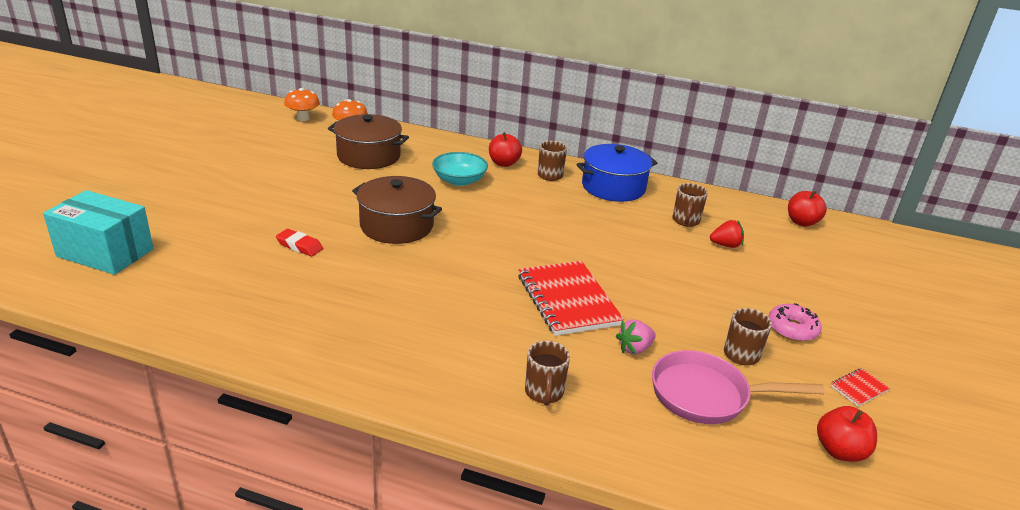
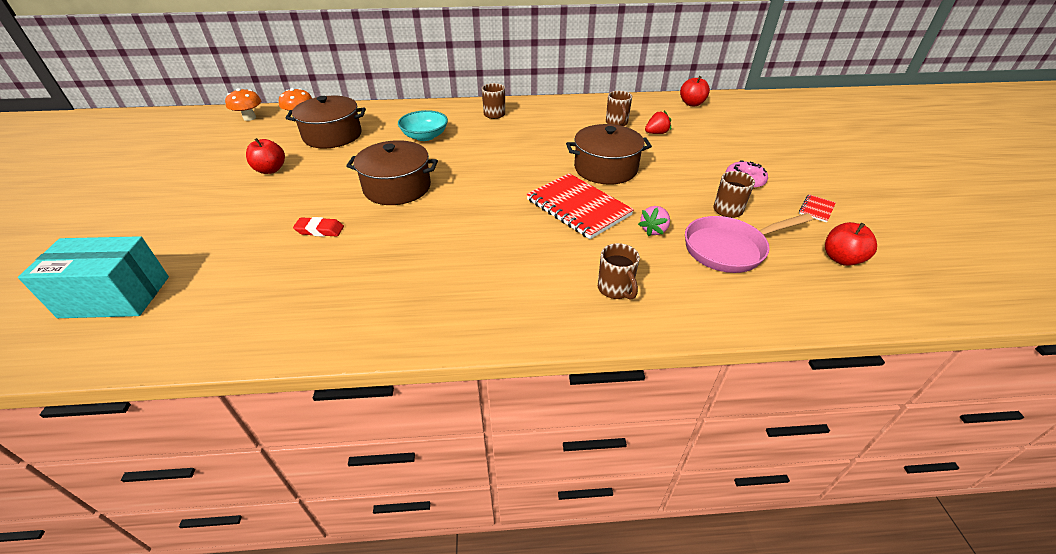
camera: 20 degrees left, 10 degrees up
(504, 163) = (451, 114): red apple -> red apple (270, 170)
(613, 187) = (548, 111): blue pot -> none
(631, 268) = (605, 168): none -> brown pot

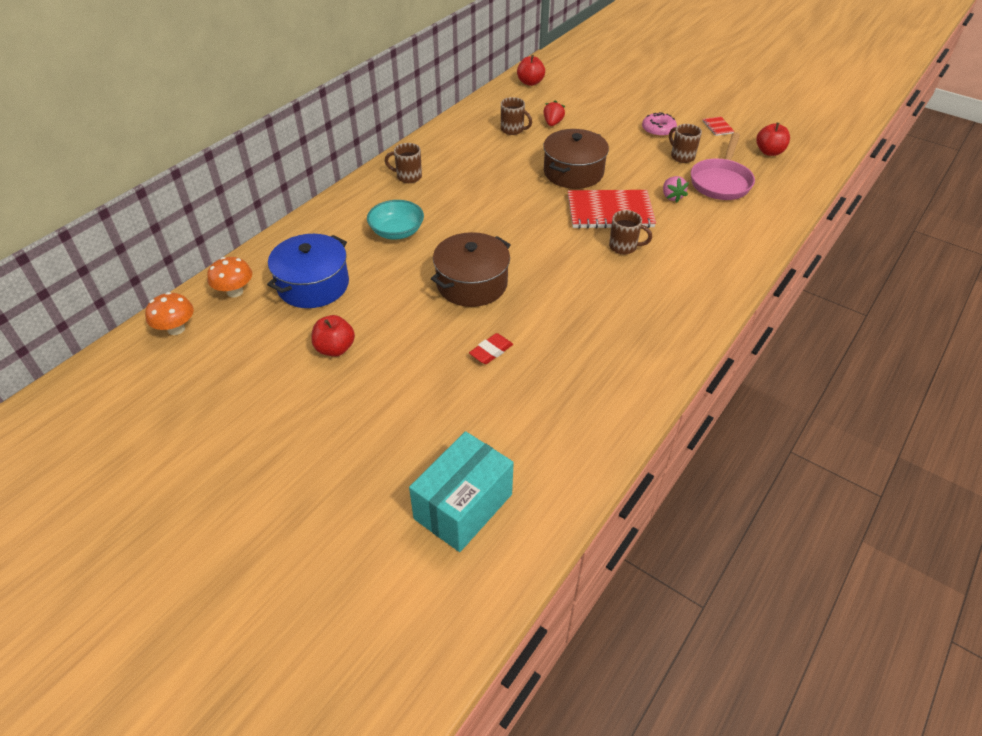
camera: 50 degrees left, 5 degrees up
(332, 135) = (313, 285): brown pot -> blue pot
(615, 289) = (715, 246): brown mug -> brown mug (624, 247)

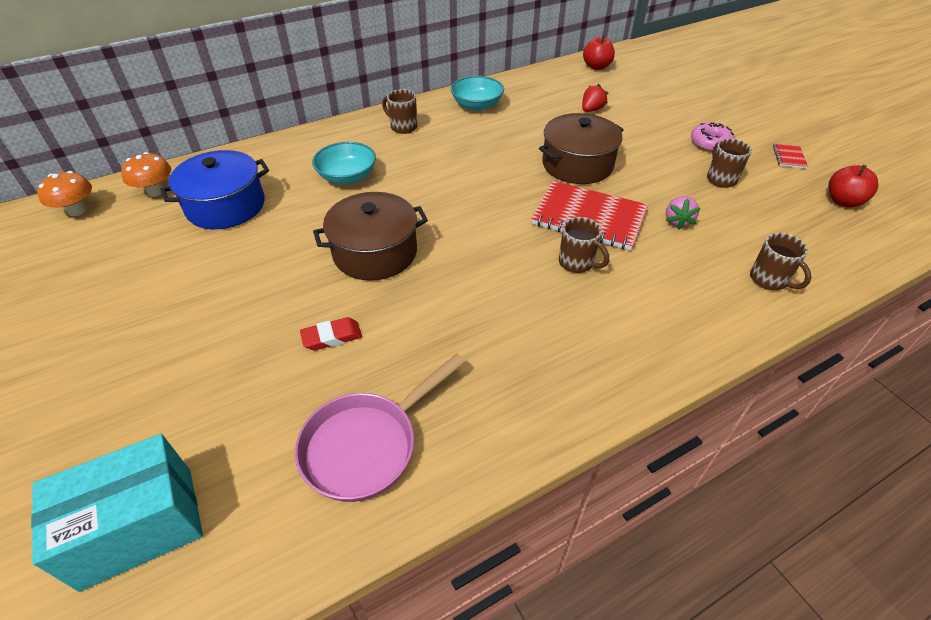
camera: 25 degrees right, 0 degrees up
(335, 349) = (185, 277): red apple -> none
(456, 141) = (477, 105): none -> turquoise bowl
(513, 130) = (544, 107): brown mug -> brown mug (769, 280)
(721, 182) = (754, 220): pink pan -> pink pan (367, 445)

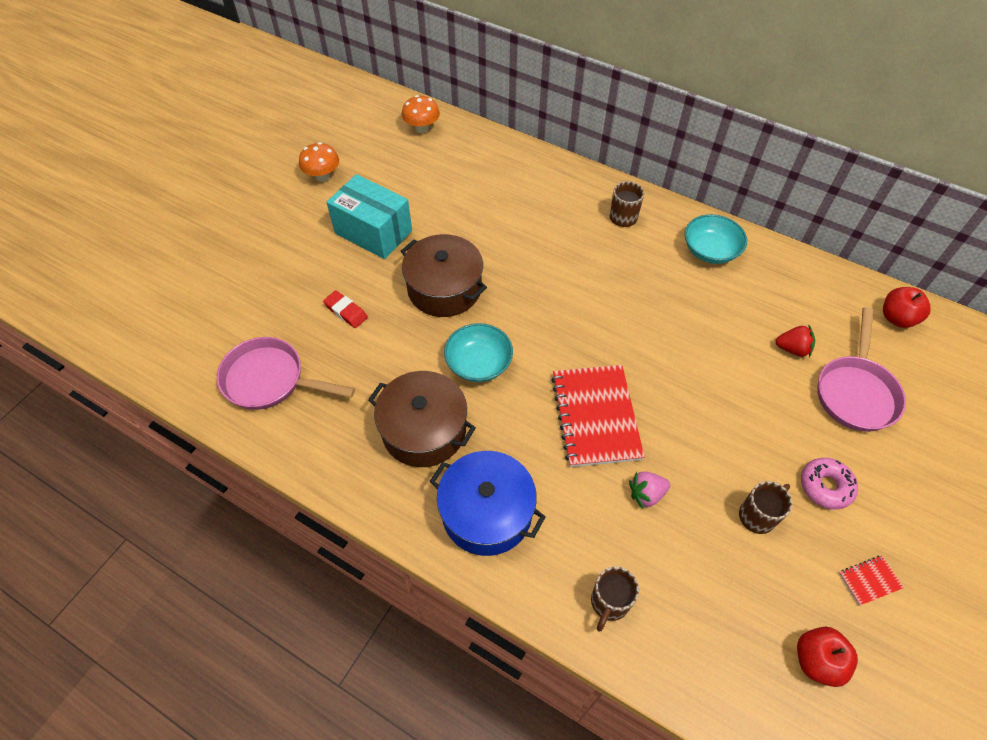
camera: 60 degrees right, 10 degrees up
(77, 210) = (375, 106): orange mushroom -> orange mushroom (322, 176)
(138, 526) = (171, 306): turquoise box -> turquoise box (373, 232)
(226, 206) = (434, 174): blue pot -> blue pot (486, 513)
(347, 176) = (522, 220): turquoise bowl -> turquoise bowl (478, 363)
(577, 164) = (675, 375): brown pot -> brown pot (424, 430)
(577, 263) = (524, 431): brown mug -> none
(643, 103) = (856, 392): none -> pink pan

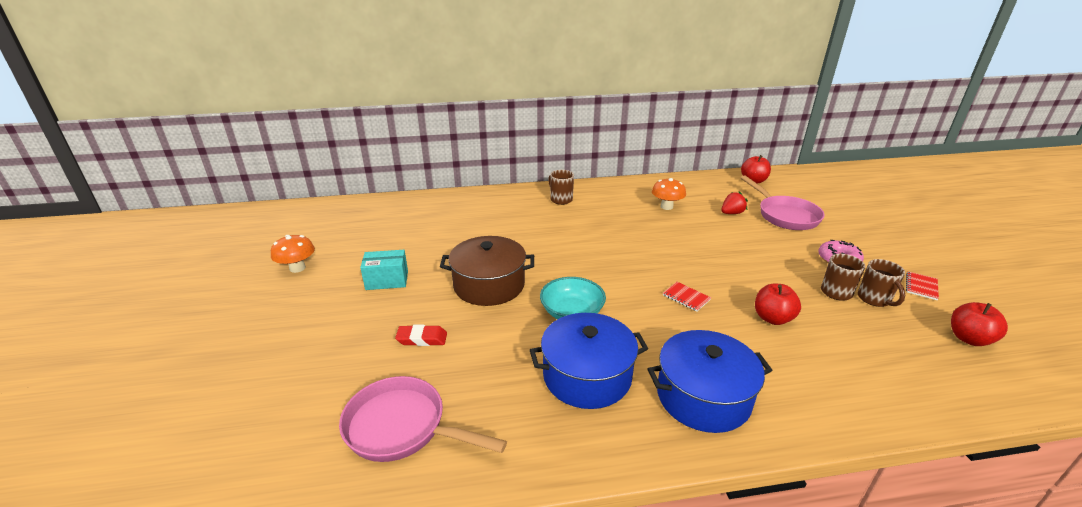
camera: 40 degrees left, 25 degrees down
(270, 380) = (402, 428): pink pan -> pink pan turned 45 degrees clockwise
(373, 232) = (387, 280): turquoise box -> turquoise box, size x0.62
(422, 128) = (359, 211): orange mushroom -> orange mushroom (666, 207)
(424, 430) = (587, 376): brown pot -> blue pot
(596, 416) = (686, 297): red notebook -> red notebook, size x0.42
(609, 603) = (848, 392): brown mug -> brown mug (874, 299)
(646, 494) = (772, 318): pink strawberry -> red apple
(710, 250) = (630, 193): turquoise bowl -> none

